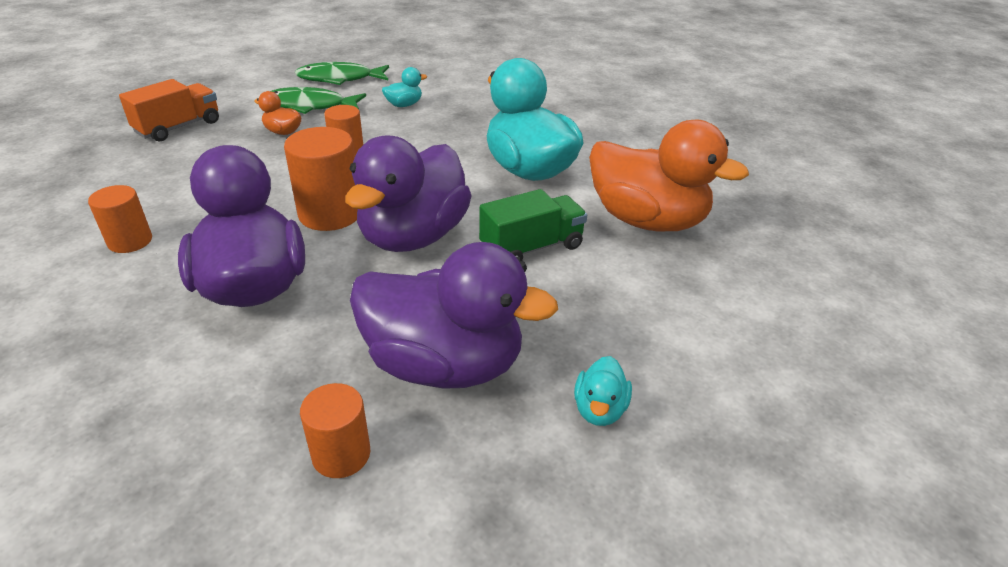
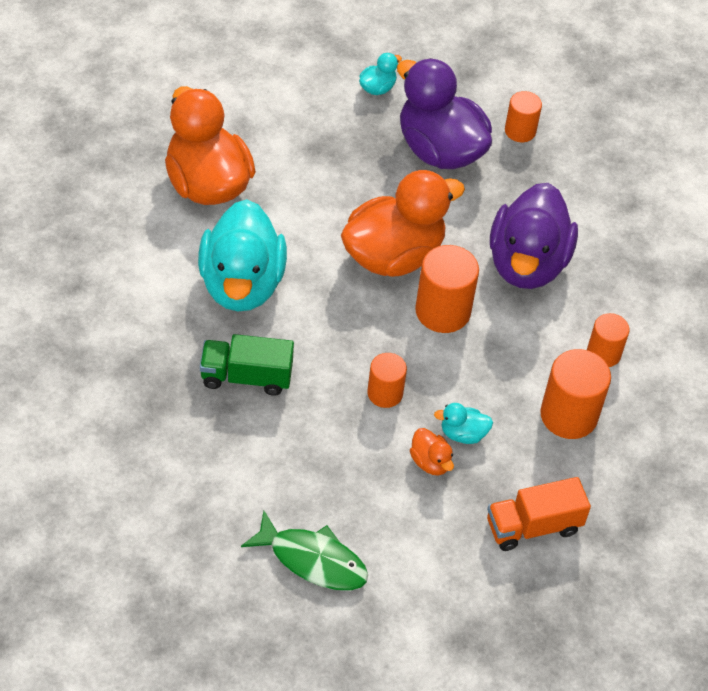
camera: 150 degrees left, 15 degrees up
(162, 188) = (568, 415): none -> orange cylinder
(310, 106) = (379, 505): green fish -> none
(404, 105) = (276, 456): turquoise duck -> turquoise duck (463, 434)
(413, 236) = (393, 255): purple duck -> orange duck
(531, 247) = (317, 203): green truck -> green truck (246, 377)

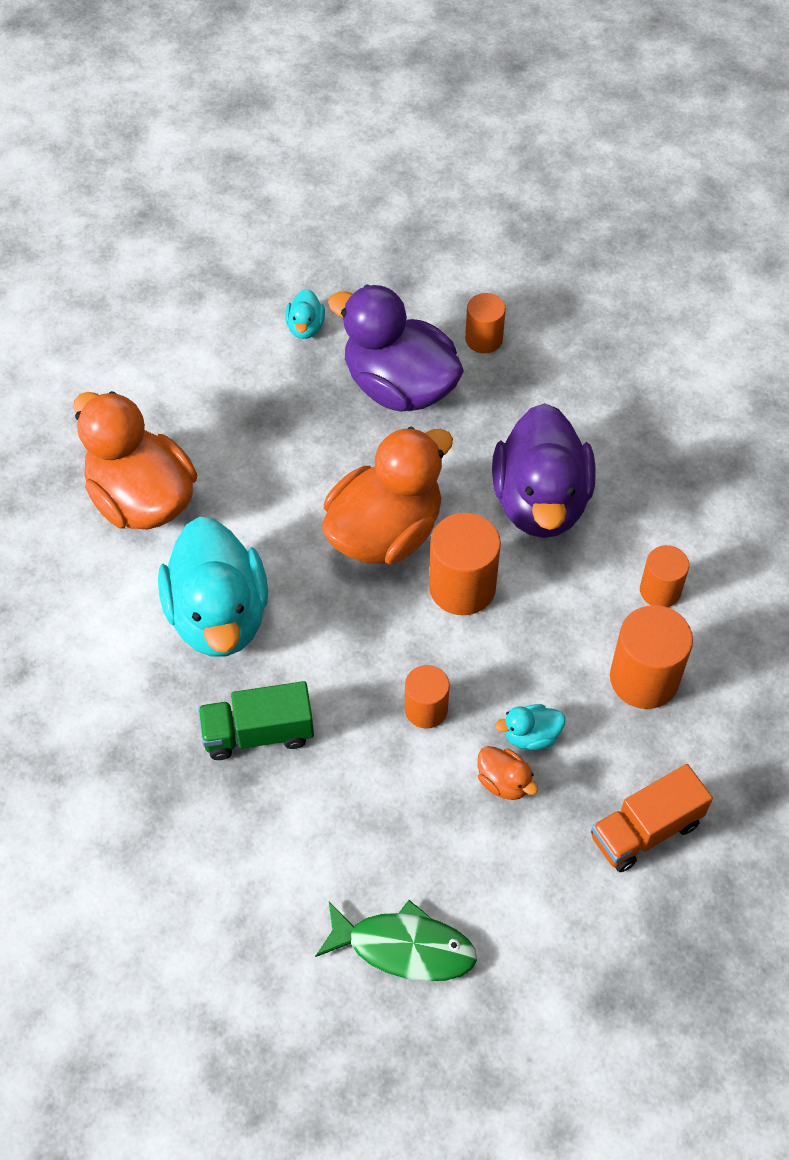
camera: 10 degrees left, 5 degrees up
(377, 88) = (305, 327): turquoise duck -> turquoise duck turned 150 degrees clockwise

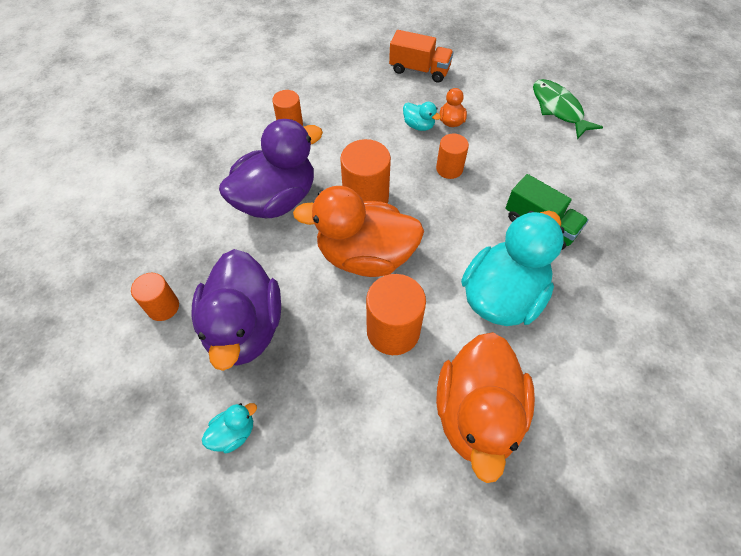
camera: 130 degrees left, 0 degrees up
(644, 679) = (346, 106): orange cylinder -> orange cylinder (393, 331)

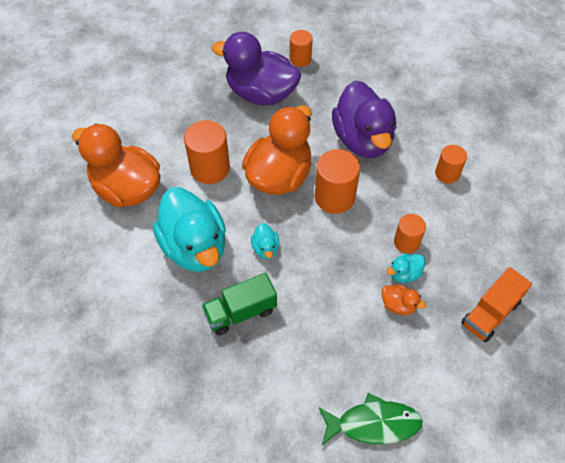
camera: 115 degrees right, 0 degrees up
(234, 433) = (196, 72): turquoise duck -> turquoise duck (265, 248)
(449, 169) = (337, 273): orange cylinder -> orange cylinder (406, 242)

